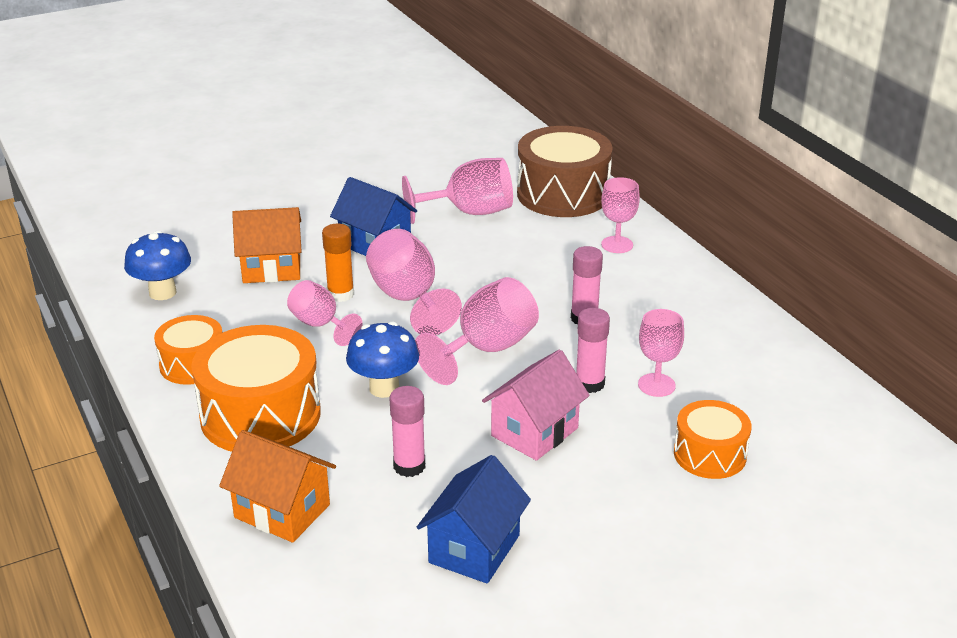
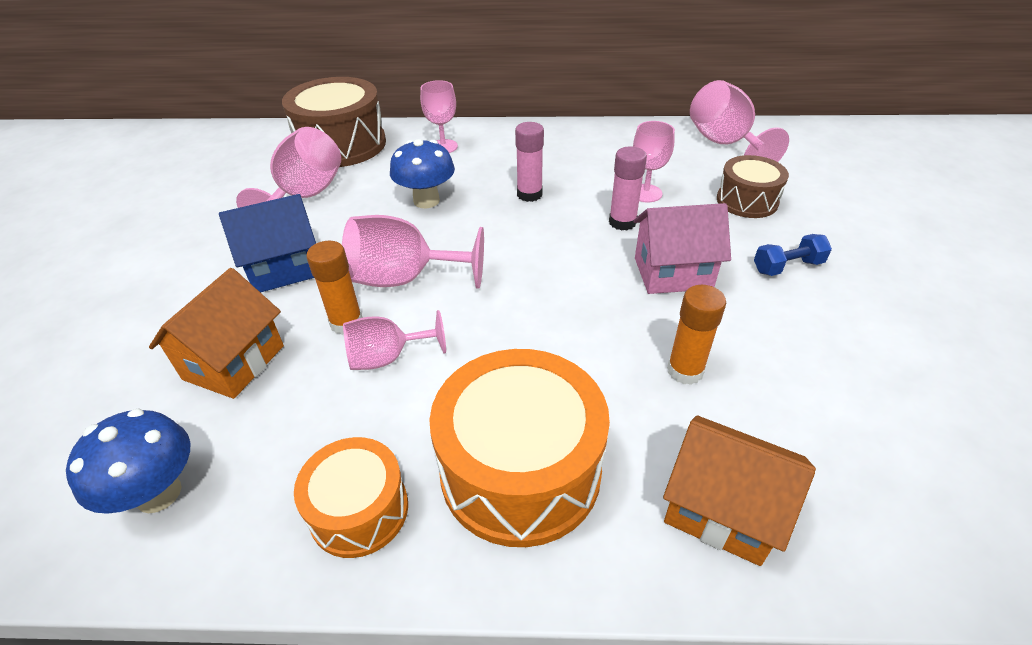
camera: 60 degrees left, 10 degrees up
(282, 511) = (721, 509): orange house -> orange house turned 60 degrees clockwise
(384, 388) = (542, 345): blue mushroom -> blue mushroom (426, 201)
(409, 466) = (685, 371): pink glue stick -> orange glue stick
(474, 549) = (833, 368): blue house -> none
(486, 349) = (530, 259): pink goblet -> pink goblet (724, 144)
(534, 432) = (672, 273): pink house -> pink house turned 75 degrees counterclockwise
(608, 501) = (787, 267): none -> blue dumbbell
(710, 454) = (747, 201): orange drum -> brown drum

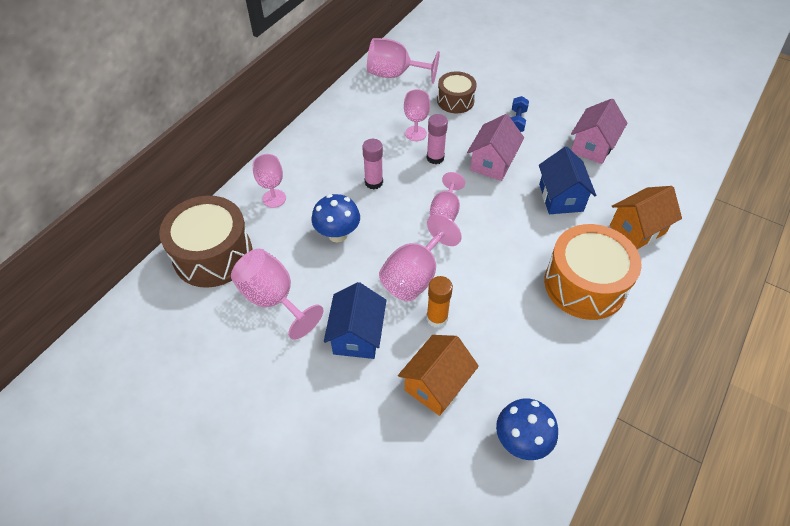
camera: 60 degrees left, 10 degrees up
(234, 362) = (436, 384): orange house -> orange house turned 75 degrees clockwise
(359, 510) = (576, 354): orange drum -> none
(387, 357) = (479, 308): pink goblet -> pink goblet (445, 211)
(685, 371) = (561, 198): orange glue stick -> blue house
(850, 371) = (592, 146): none -> pink house

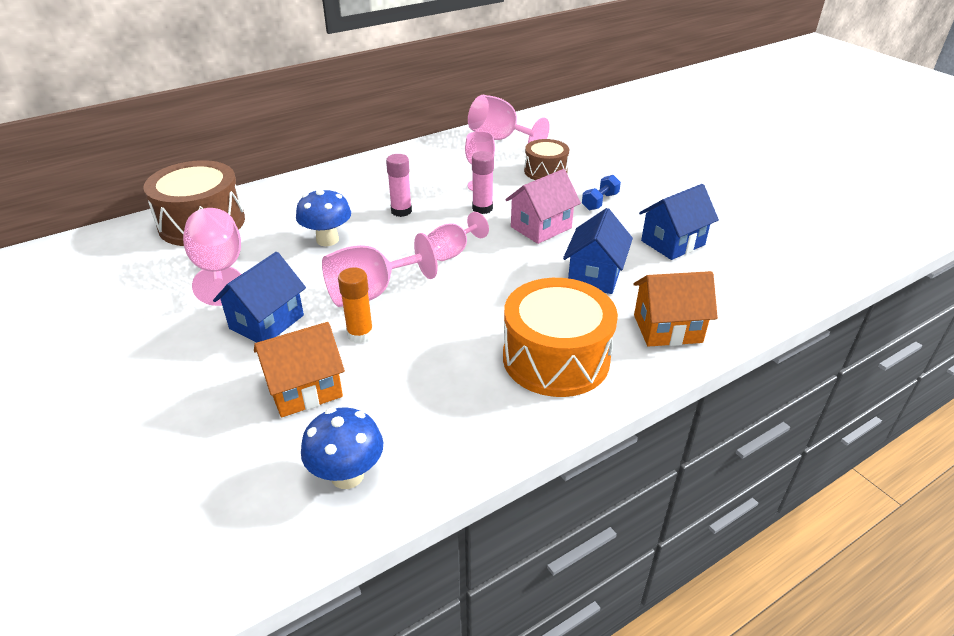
camera: 25 degrees right, 15 degrees down
(274, 198) = (296, 199): pink goblet -> none
(592, 146) = (673, 243): pink house -> blue house

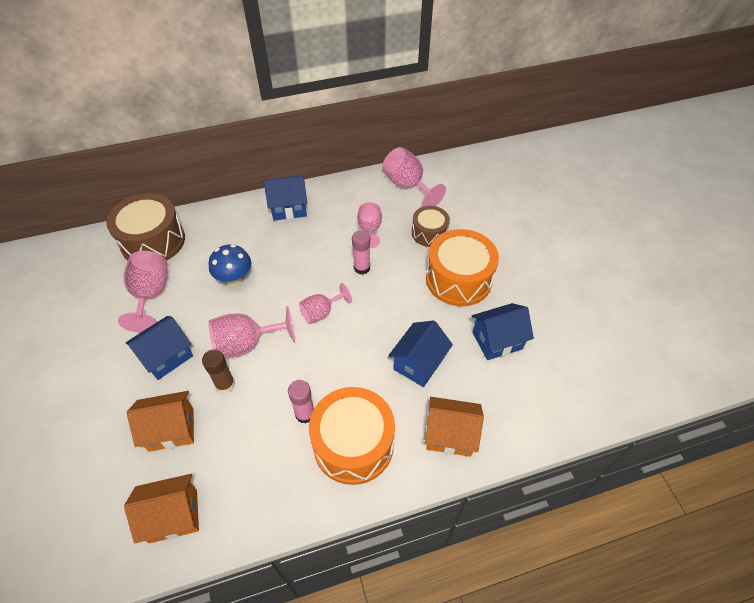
camera: 15 degrees right, 15 degrees up
(347, 475) = (173, 515): blue mushroom -> orange house
(360, 334) = (225, 384): orange glue stick -> brown glue stick
(367, 173) = (289, 208): none -> blue house
(401, 211) = (299, 258): pink glue stick -> pink glue stick (305, 414)
(541, 227) = (399, 299): pink house -> none
(600, 201) = (458, 279): blue dumbbell -> orange drum

